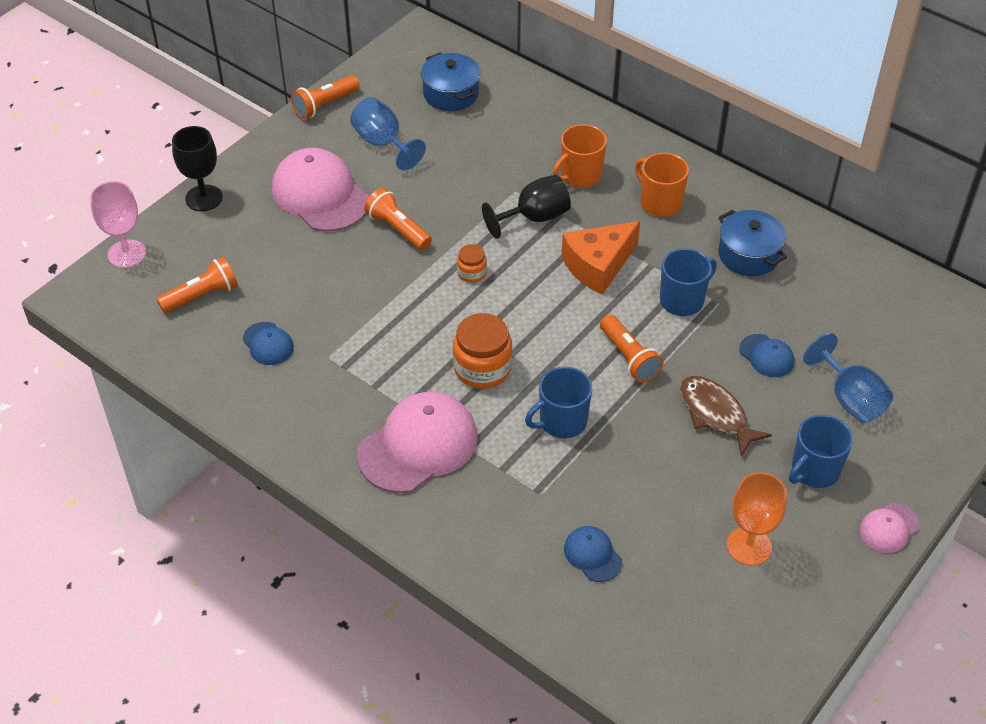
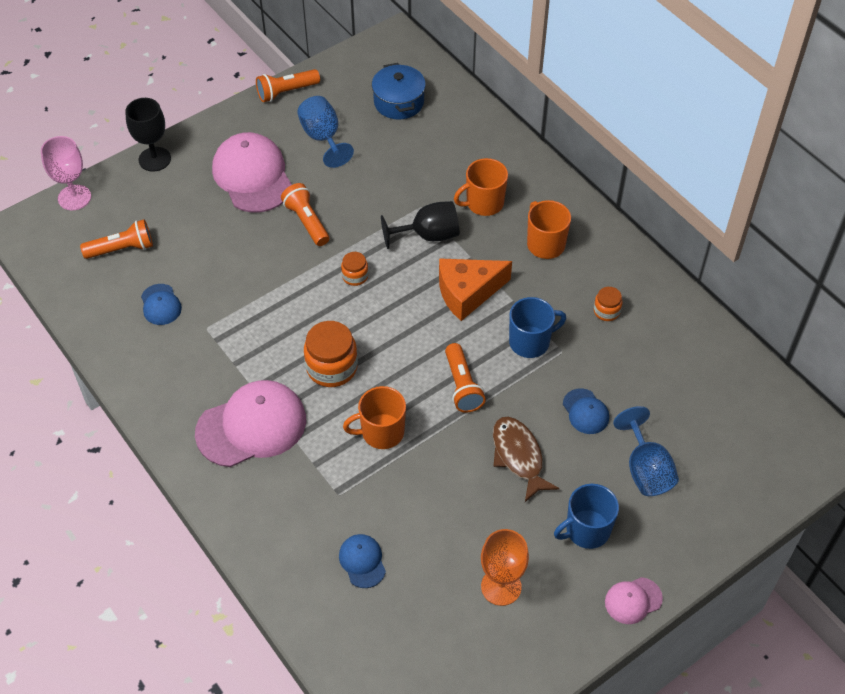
camera: 15 degrees right, 5 degrees up
(562, 421) = (381, 432): blue mug -> orange mug
(748, 255) = (606, 311): blue pot -> orange jar

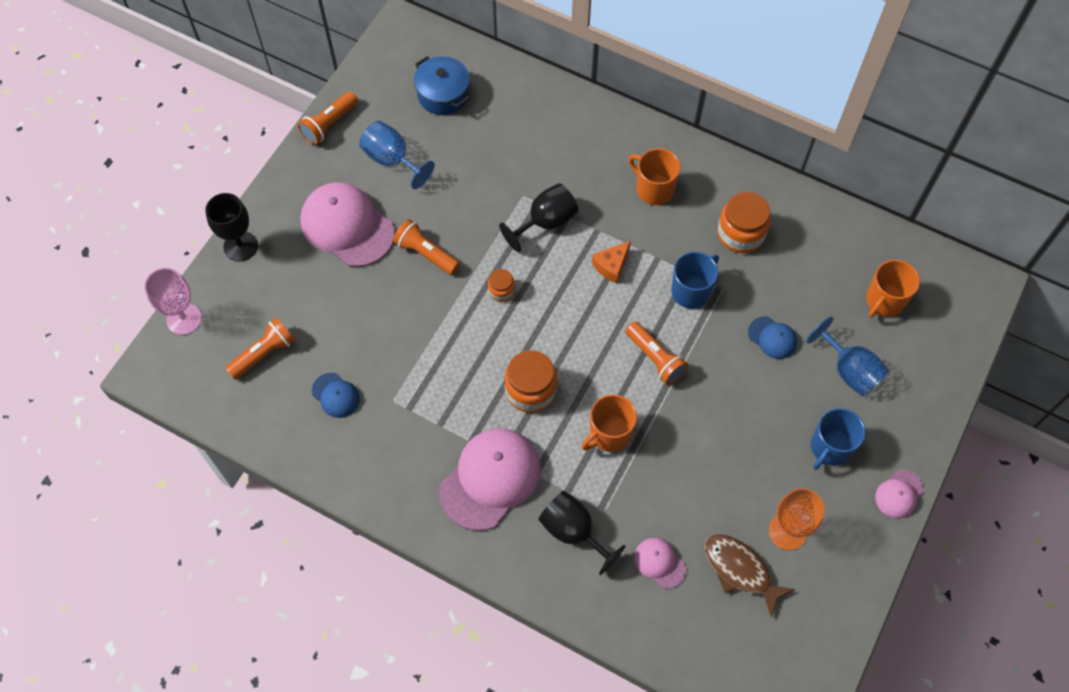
camera: 25 degrees left, 10 degrees up
(299, 501) = (573, 531): none -> black goblet
(362, 561) = (659, 563): blue cap -> pink cap
(467, 293) = (611, 265): orange cheese -> orange cheese, size x0.58
(484, 203) = (578, 169): orange mug -> orange mug (884, 301)
(519, 456) = (739, 405): brown fish -> brown fish (740, 570)
(606, 311) = (740, 234): orange jar -> orange jar, size x1.86

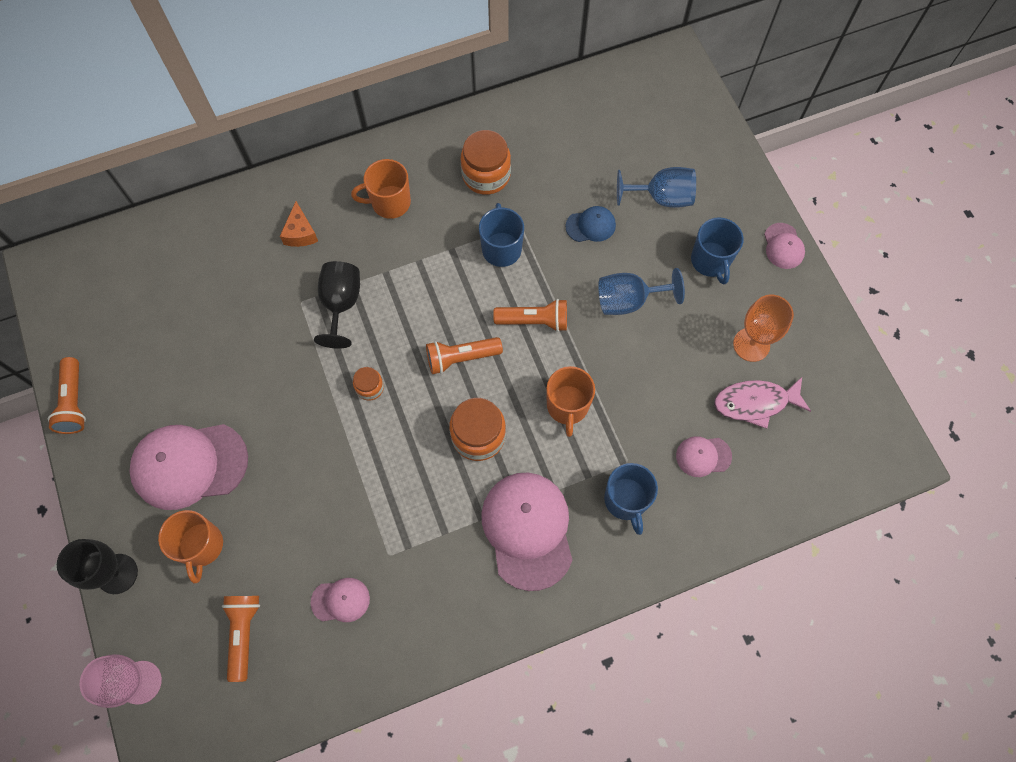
camera: 50 degrees left, 5 degrees up
(335, 395) = (340, 600): blue cap -> pink cap
(392, 160) = (163, 377): blue goblet -> blue goblet (629, 300)
(426, 253) = (278, 420): orange flashlight -> orange flashlight (461, 358)
(443, 95) = (143, 287): blue pot -> none
(573, 531) = (626, 500): black goblet -> blue mug
(611, 265) = (426, 287): orange cheese -> orange cheese (300, 233)
(740, 570) = (755, 403): brown fish -> pink fish
(884, 301) = (628, 129): orange mug -> orange mug (201, 546)

